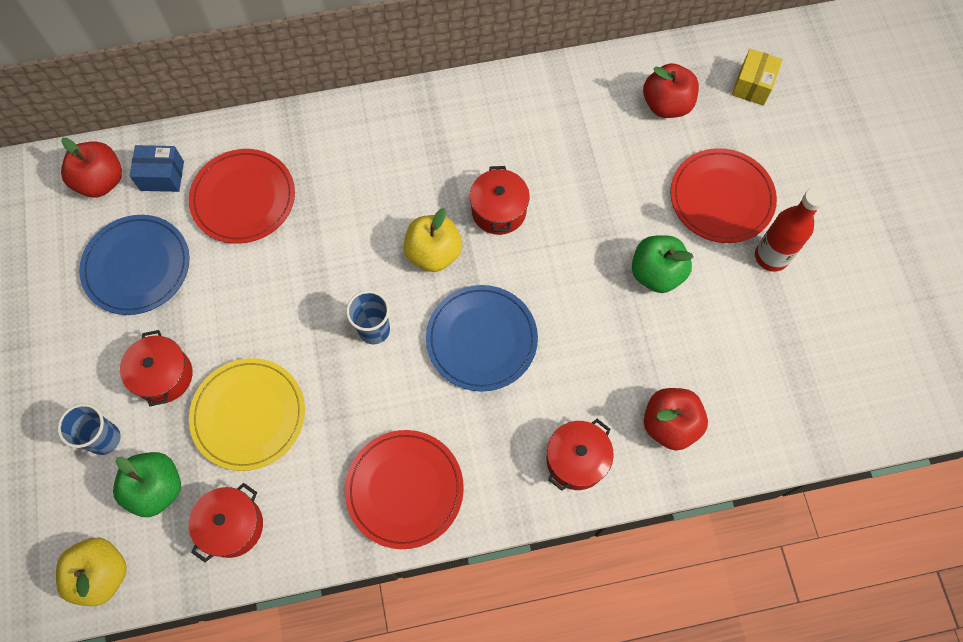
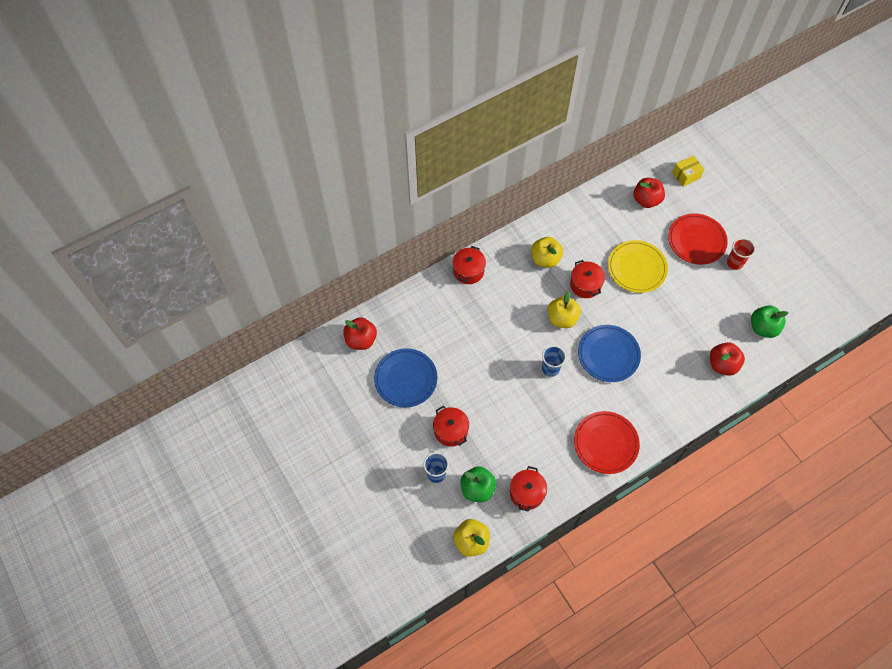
camera: 20 degrees left, 5 degrees down
(162, 176) = (393, 326): blue box -> none
(243, 198) = (445, 323): red plate -> none
(248, 415) = (506, 435): yellow plate -> yellow plate (637, 268)
(453, 148) = (545, 259): none -> yellow apple
(576, 460) = (684, 398): red pot -> red pot (468, 271)
(656, 273) = (681, 290): green apple -> green apple (763, 327)
(752, 85) = (686, 175): yellow box -> yellow box turned 60 degrees clockwise
(771, 256) = (735, 263): red bottle -> red cup

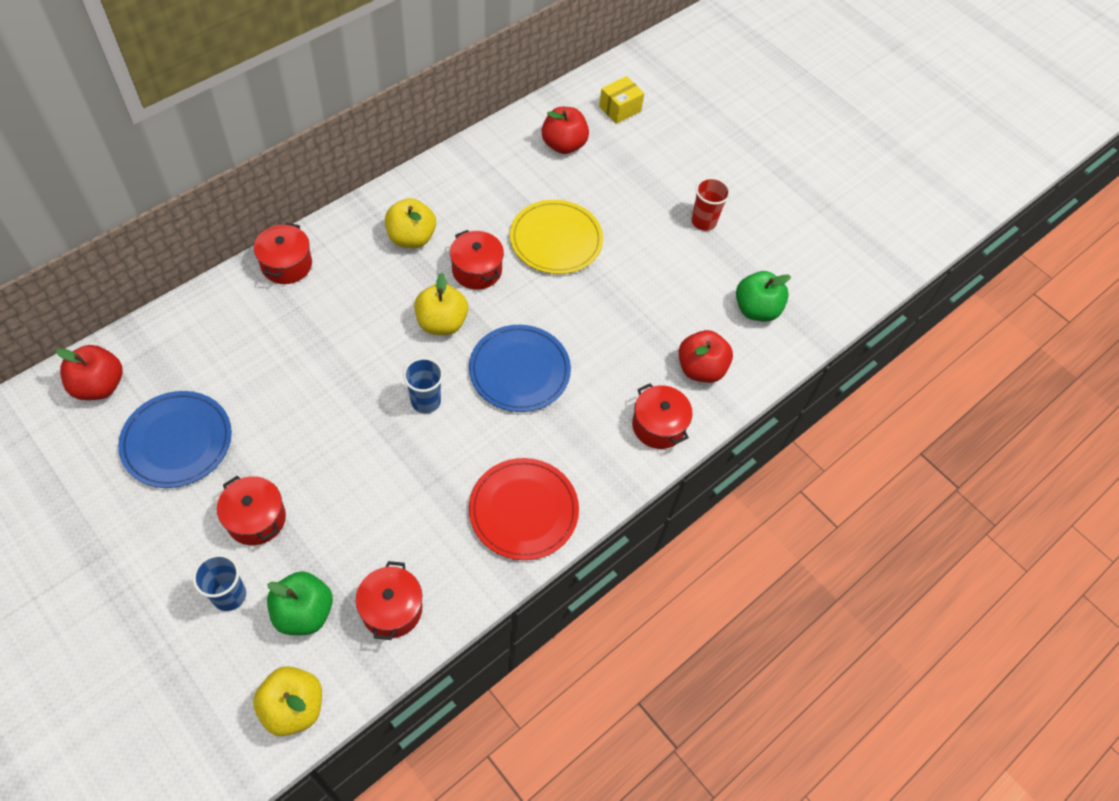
camera: 15 degrees left, 5 degrees down
(692, 399) = (658, 426): none -> red pot
(696, 240) = (643, 195): red plate -> none

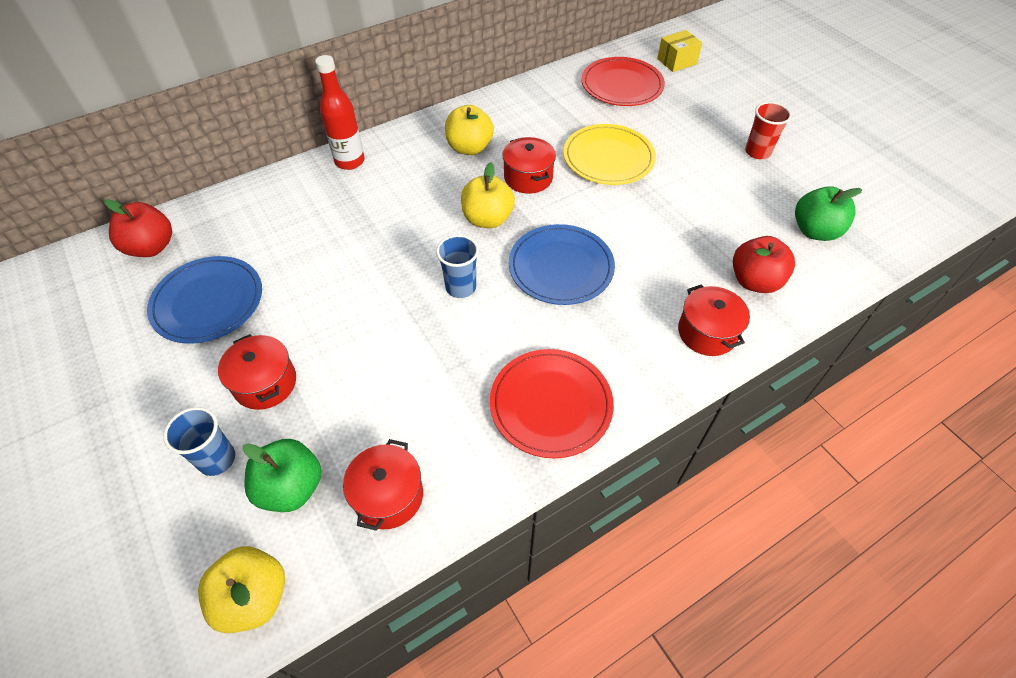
camera: 15 degrees right, 5 degrees down
(286, 264) = (350, 161): red pot -> red bottle
(563, 145) = (622, 85): red apple -> red plate

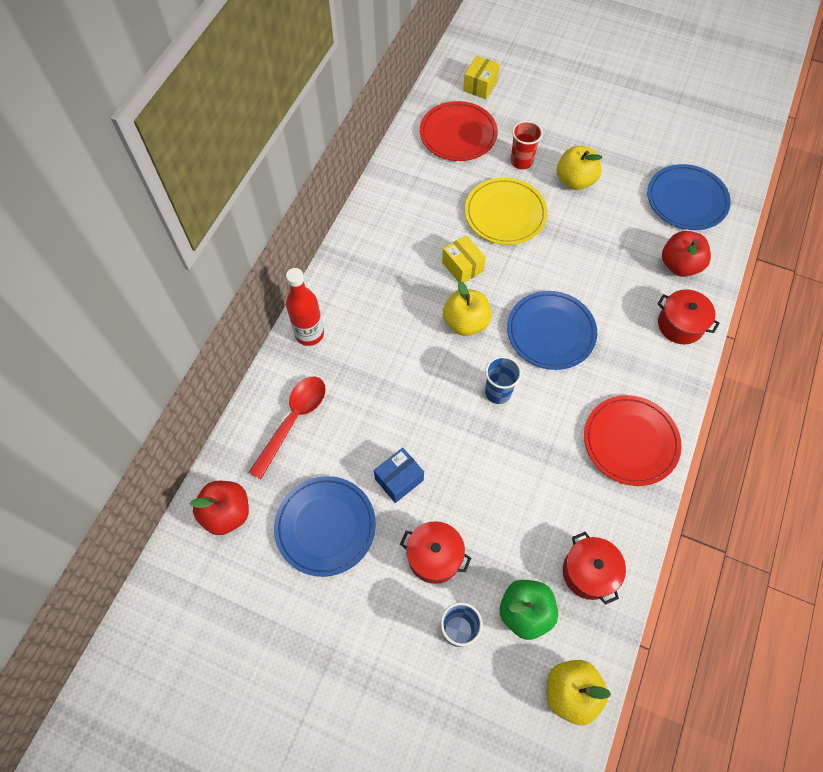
camera: 35 degrees left, 10 degrees up
(271, 213) = (293, 421): none -> red spoon
(303, 304) = (399, 479): none -> blue box
(469, 148) = (393, 264): yellow apple -> yellow apple (575, 181)
(528, 177) = (462, 267): red pot -> yellow box
(757, 152) = (603, 148): red cup -> red cup (521, 161)
(815, 231) = (686, 200): green apple -> blue plate

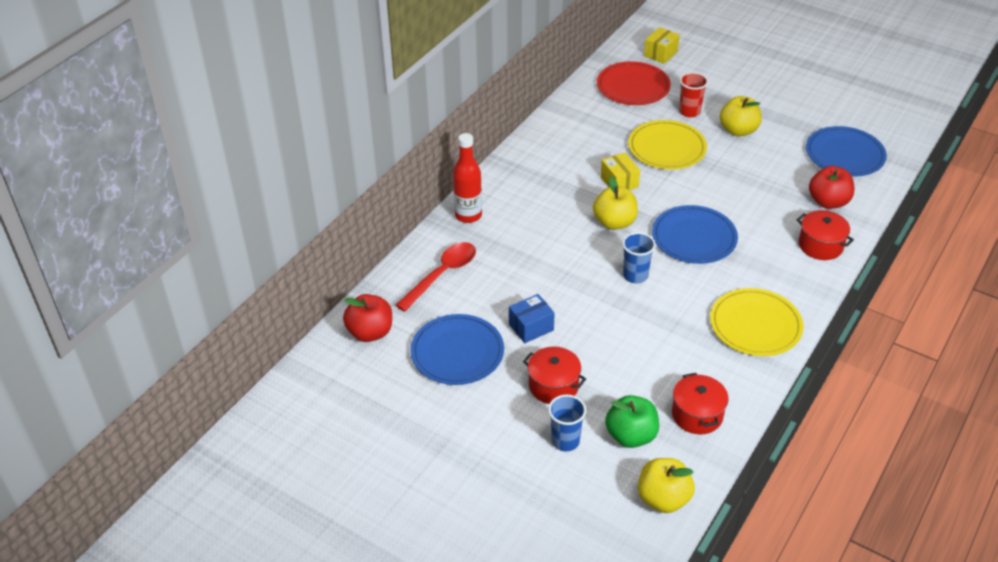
camera: 10 degrees right, 20 degrees down
(630, 441) = (755, 325): red plate -> yellow plate

